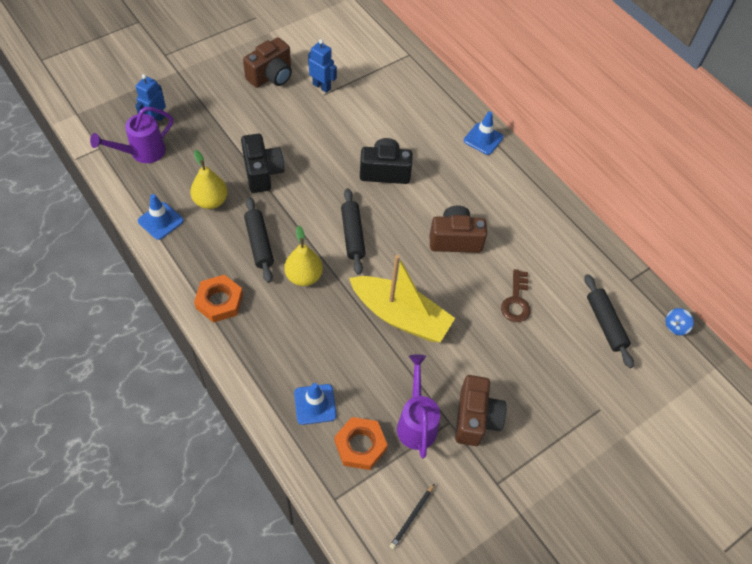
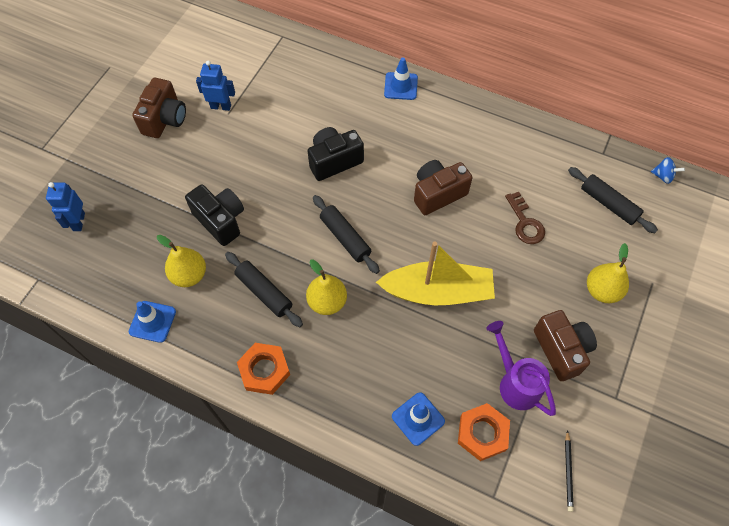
camera: 25 degrees left, 5 degrees up
(142, 152) = (86, 261): purple watering can -> none
(547, 391) = (602, 290): none -> yellow pear
(675, 326) = (663, 176): blue spinning top -> blue spinning top turned 90 degrees counterclockwise

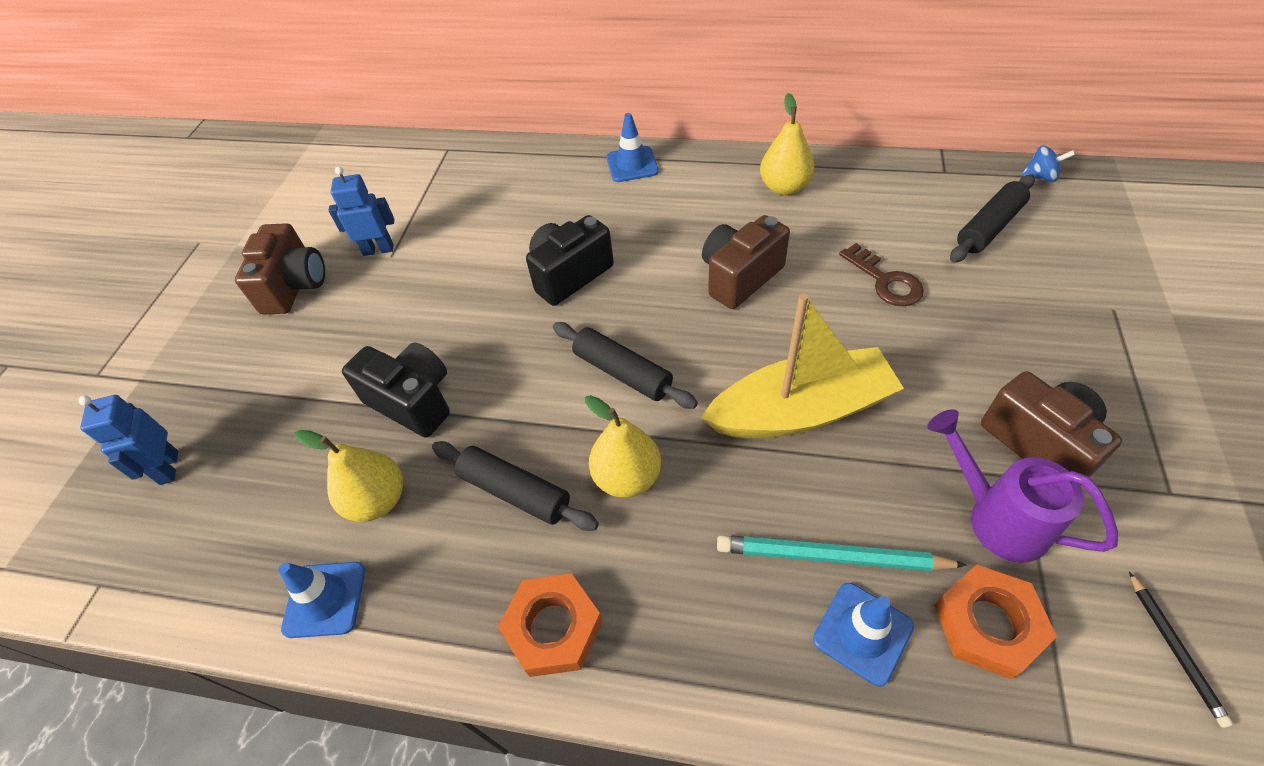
camera: 10 degrees left, 10 degrees down
(419, 377) = (831, 556): none -> turquoise pencil
(602, 290) = (1048, 339): yellow pear -> yellow pear (784, 187)
(609, 204) = (989, 227): black rolling pin -> black rolling pin turned 75 degrees counterclockwise

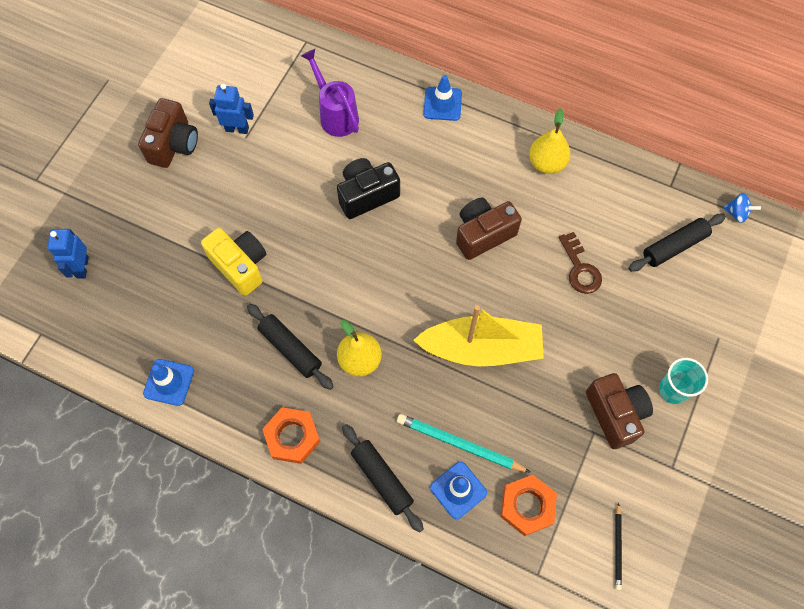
camera: 10 degrees right, 15 degrees up
(377, 500) = (207, 329): yellow pear -> none
(413, 401) = (240, 266): black camera -> yellow camera
(623, 372) = (379, 286): black rolling pin -> black rolling pin (382, 479)
(997, 518) = (564, 451): purple watering can -> purple watering can (336, 115)
(1099, 387) = (673, 390): none -> turquoise cup

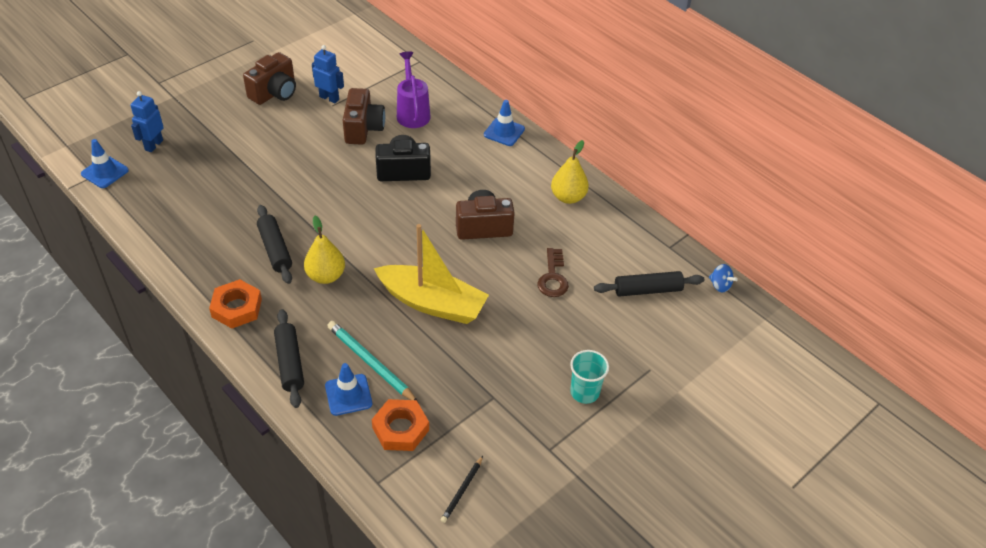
camera: 20 degrees right, 20 degrees down
(169, 382) = (166, 238): blue traffic cone -> blue traffic cone (105, 172)
(240, 266) = (273, 183): yellow camera -> none
(615, 414) = (521, 391): brown camera -> brown camera (363, 129)

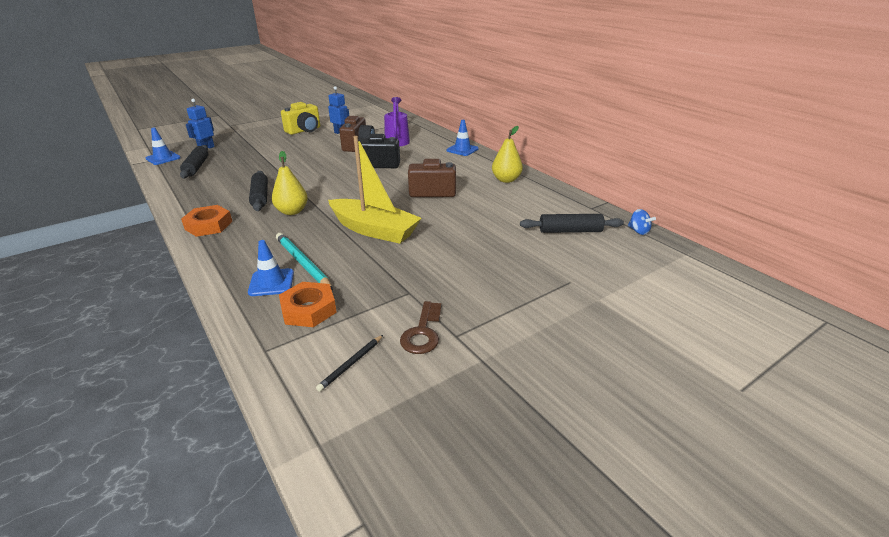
camera: 10 degrees right, 15 degrees down
(274, 93) = (304, 130): brown camera -> yellow camera
(290, 363) = (231, 259): black rolling pin -> black rolling pin (196, 167)
(553, 277) = (484, 220): brown key -> brown key (422, 332)
(584, 392) = (501, 294): turquoise cup -> none

